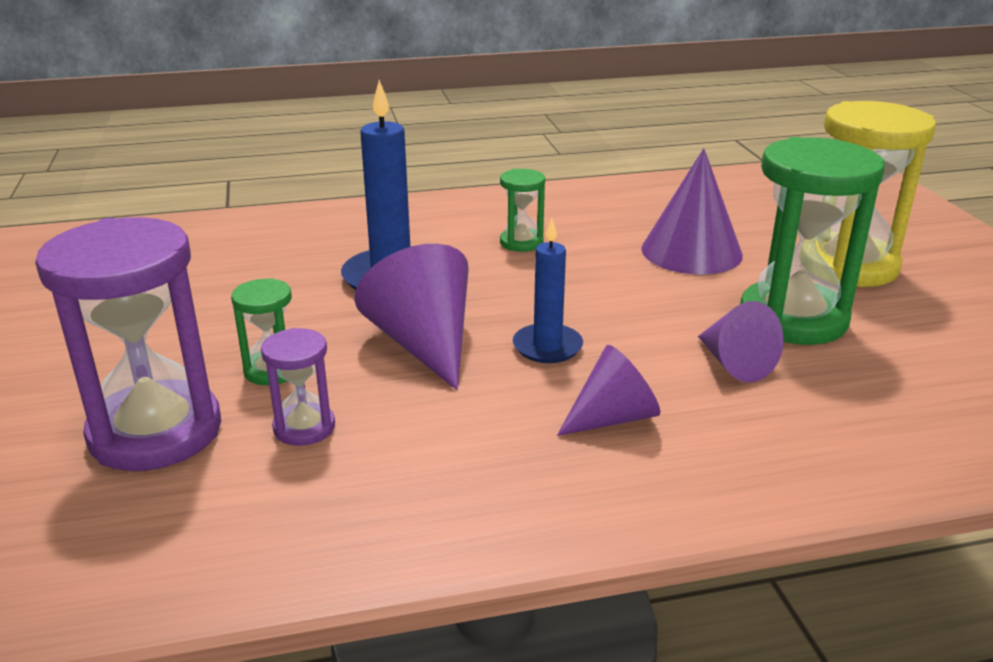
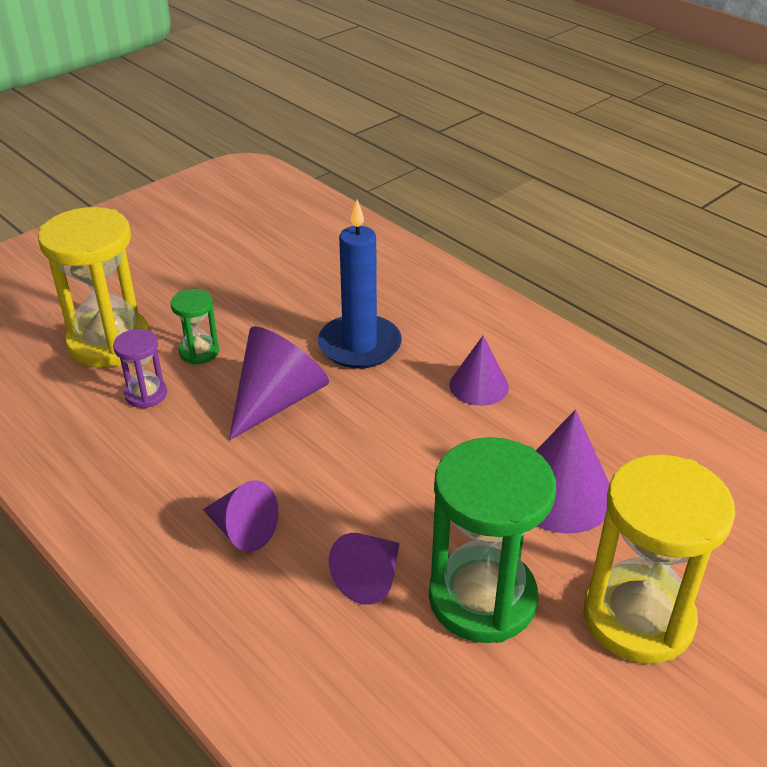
camera: 60 degrees right, 10 degrees up
(156, 432) = (109, 342): purple hourglass -> yellow hourglass
(521, 242) = (478, 385): green hourglass -> purple cone
(547, 347) = (318, 462): blue candle -> none

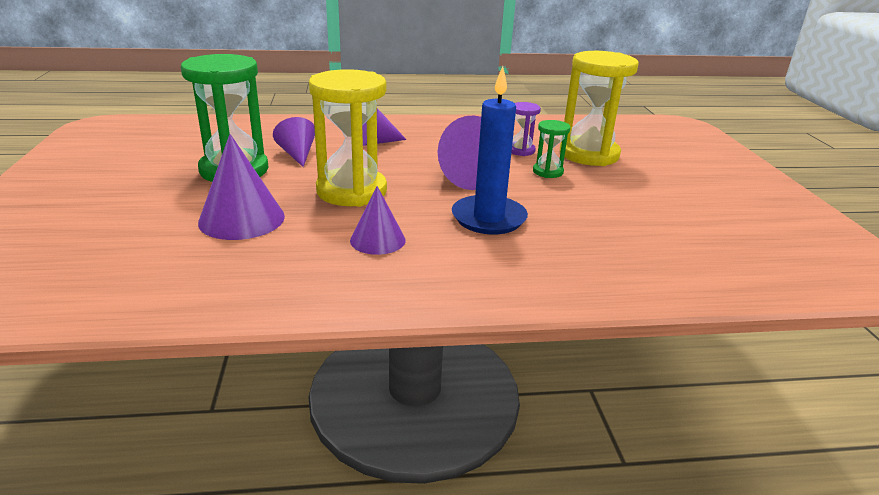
camera: 125 degrees right, 10 degrees down
(638, 617) = (139, 197): yellow hourglass -> yellow hourglass (351, 191)

